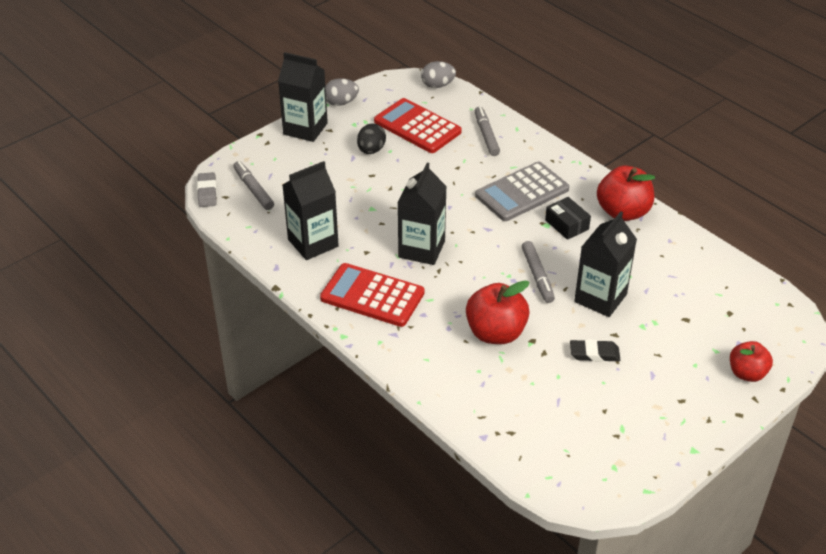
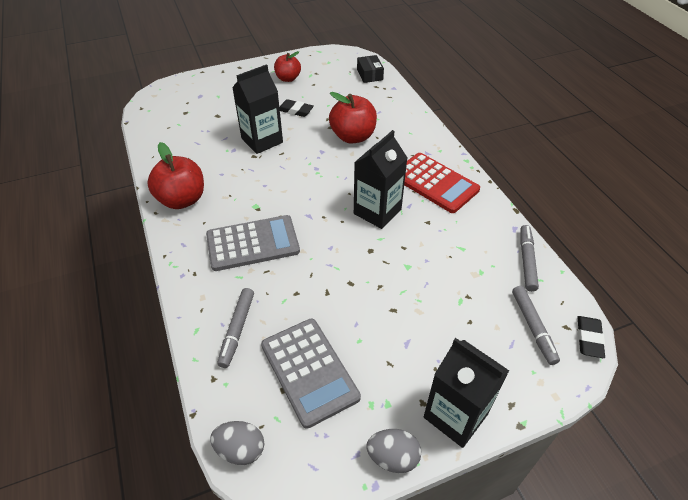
camera: 160 degrees left, 5 degrees up
(207, 192) = (589, 339): grey eraser -> black eraser
(313, 243) = (476, 243): black carton -> none
(371, 150) = (381, 347): black egg -> none
(417, 126) = (309, 371): red calculator -> grey calculator
(537, 276) = (295, 166): grey marker -> grey marker (526, 261)
(567, 224) = (238, 201): black box -> black box (369, 74)
(747, 373) = (213, 82): red apple -> red apple (288, 78)

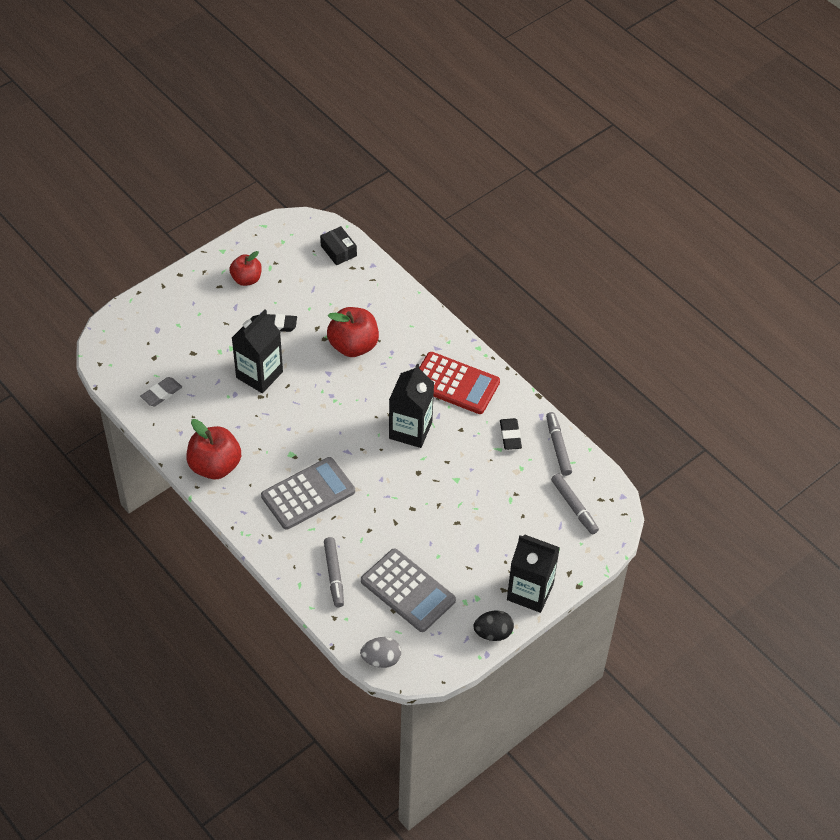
camera: 20 degrees left, 5 degrees up
(174, 137) = (161, 394): none -> grey eraser
(393, 457) = (493, 633): grey egg -> black egg
(589, 339) = (619, 505): black eraser -> black eraser (510, 436)

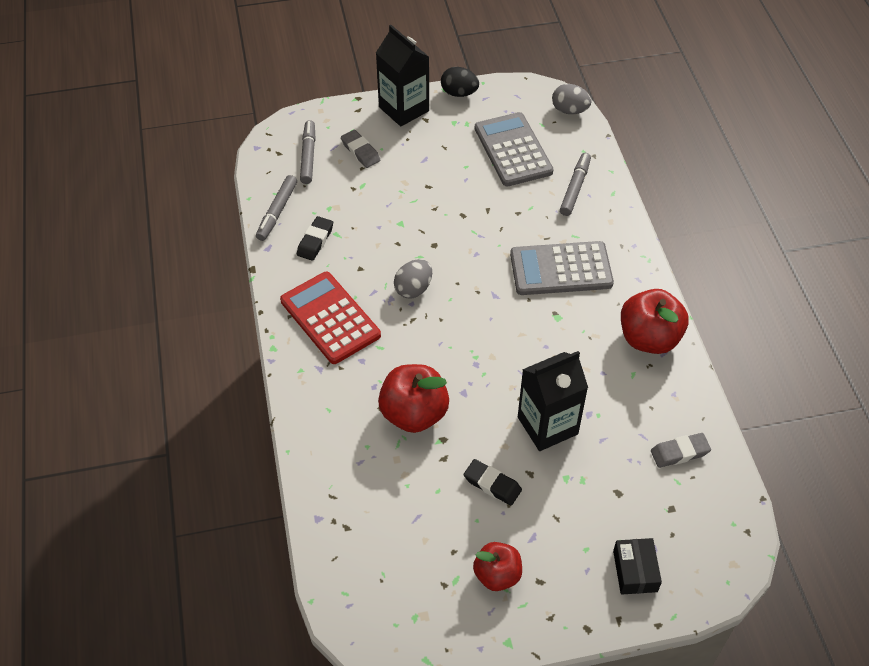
camera: 150 degrees left, 0 degrees up
(338, 251) = (348, 563): black box -> black box (635, 571)
(410, 430) = (413, 289): black carton -> grey egg
(535, 530) = (360, 151): none -> grey eraser

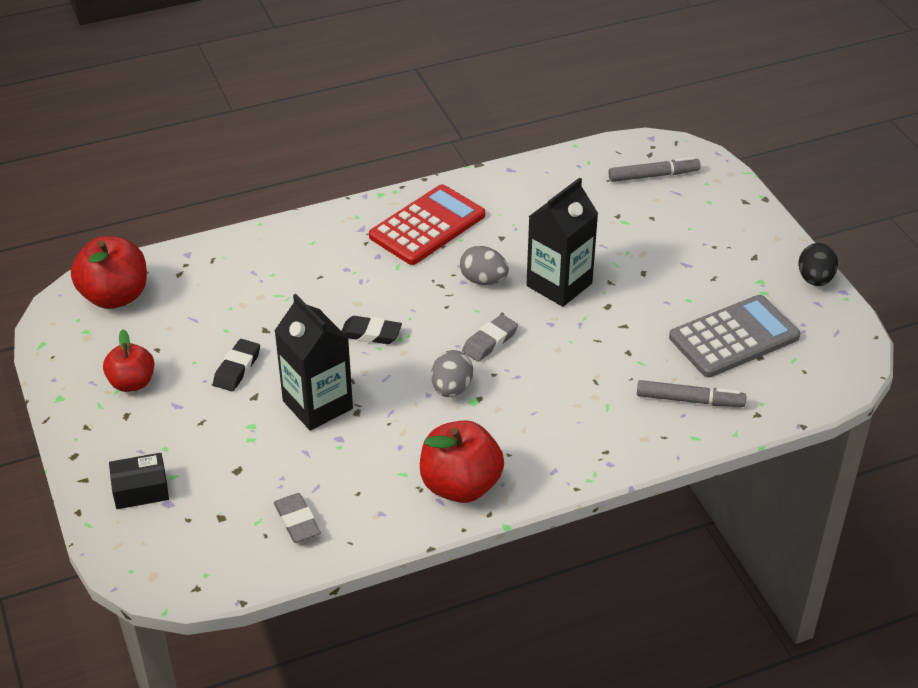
camera: 80 degrees right, 10 degrees down
(277, 212) = (562, 167): grey marker -> none
(315, 241) = (530, 200): black eraser -> black eraser (371, 334)
(360, 151) = (677, 212): grey eraser -> grey eraser (490, 342)
(404, 109) = (763, 237): black carton -> black carton (559, 284)
(414, 414) = (316, 301): red apple -> red apple (115, 296)
(561, 269) = (548, 397): grey calculator -> none
(569, 110) = (832, 384): grey egg -> grey egg (451, 388)

